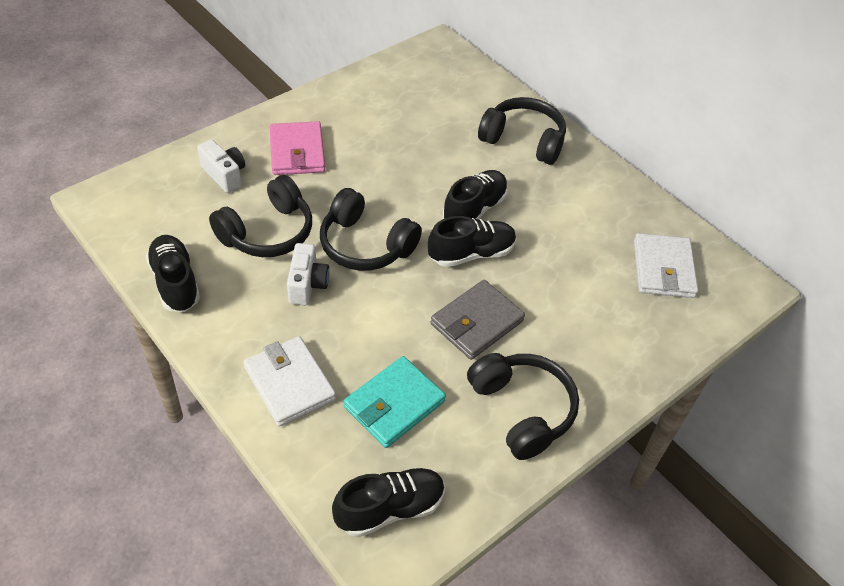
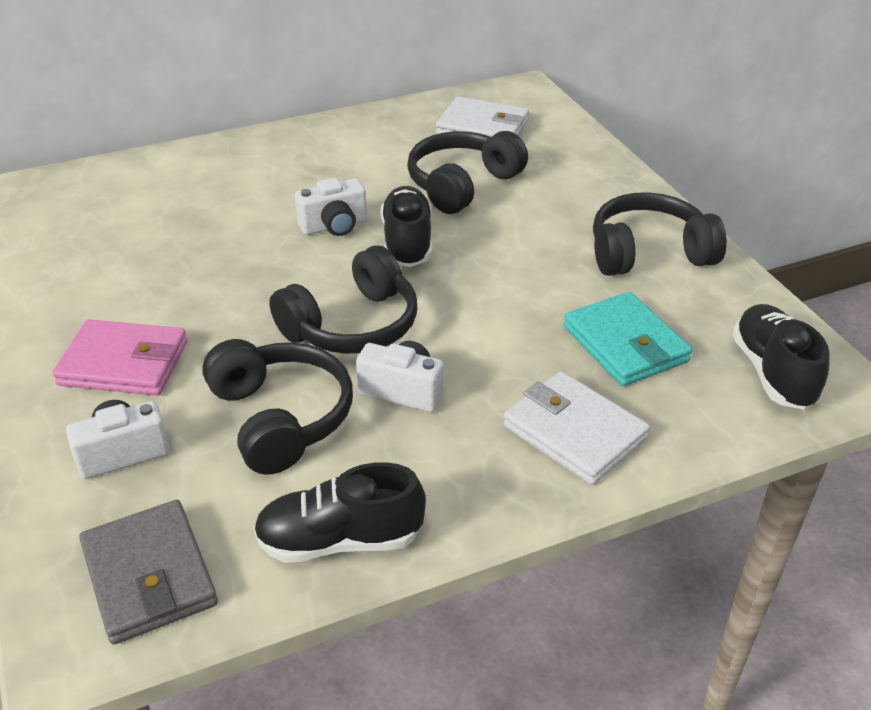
camera: 70 degrees left, 10 degrees down
(289, 383) = (574, 432): white wallet -> white wallet turned 60 degrees clockwise
(474, 209) = (334, 226): black shoe -> white camera
(476, 322) = (517, 259): grey wallet -> grey wallet (149, 575)
(523, 140) = (236, 168): black headphones -> black headphones (462, 185)

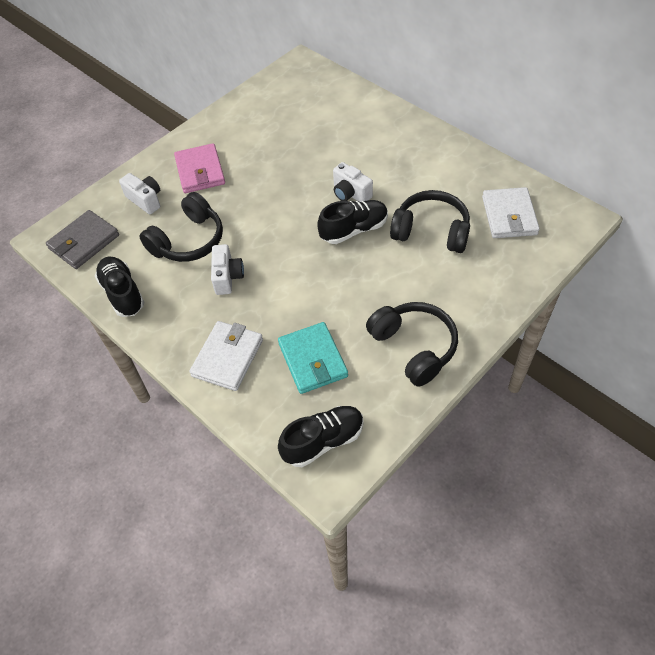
camera: 70 degrees right, 15 degrees up
(352, 325) = (268, 237): black headphones -> none
(625, 344) = (313, 360): turquoise wallet -> turquoise wallet turned 60 degrees counterclockwise

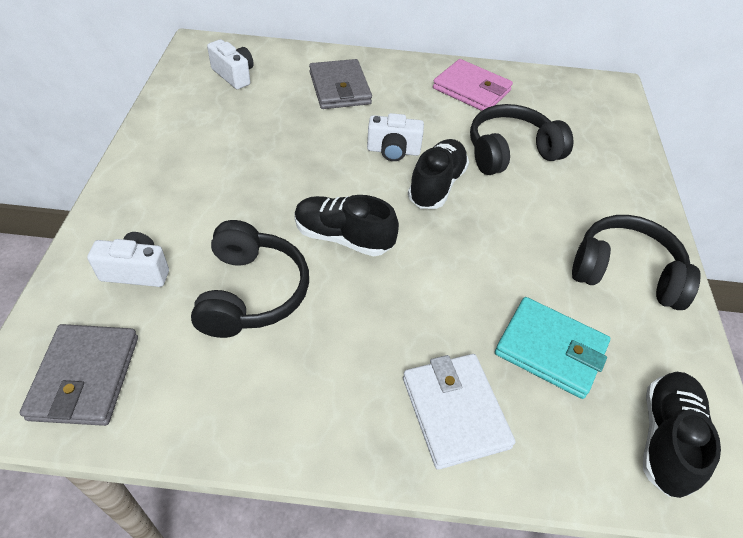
camera: 45 degrees left, 5 degrees down
(122, 293) = (221, 416): black shoe -> black shoe (343, 237)
(200, 171) = (184, 202): pink wallet -> pink wallet (471, 90)
(227, 277) = (350, 310): white camera -> white camera (234, 75)
(361, 132) = (340, 88): none -> grey wallet
(509, 216) = (559, 109): white wallet -> none

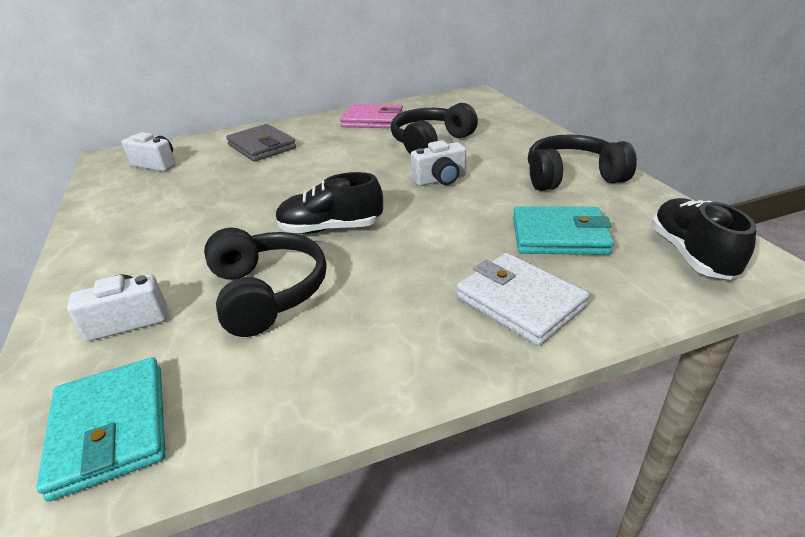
camera: 20 degrees left, 15 degrees down
(85, 377) = (111, 429): grey wallet -> turquoise wallet
(393, 151) = (335, 167): white camera -> white camera (440, 180)
(436, 185) = (387, 175): black shoe -> none

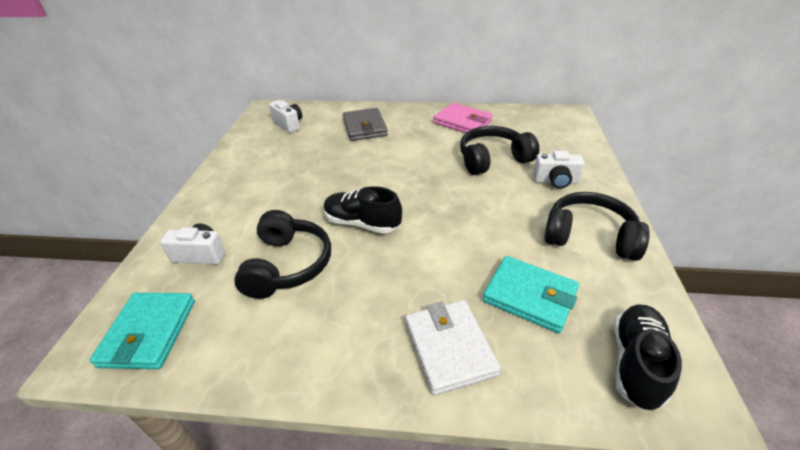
camera: 25 degrees right, 5 degrees up
(440, 180) = (473, 203): white camera -> white camera (555, 181)

